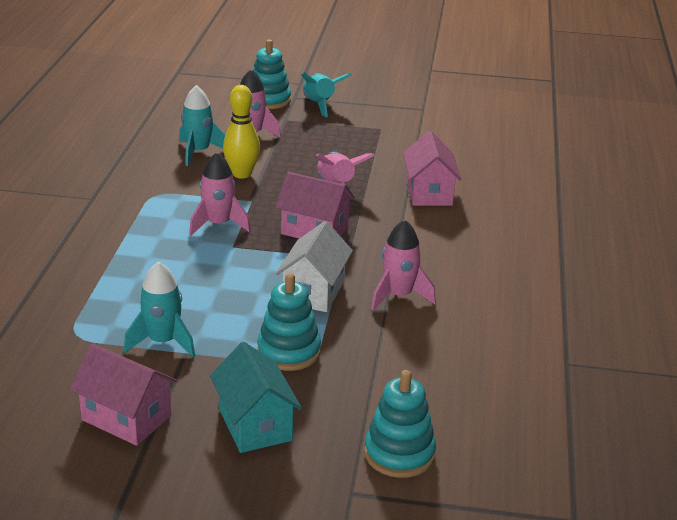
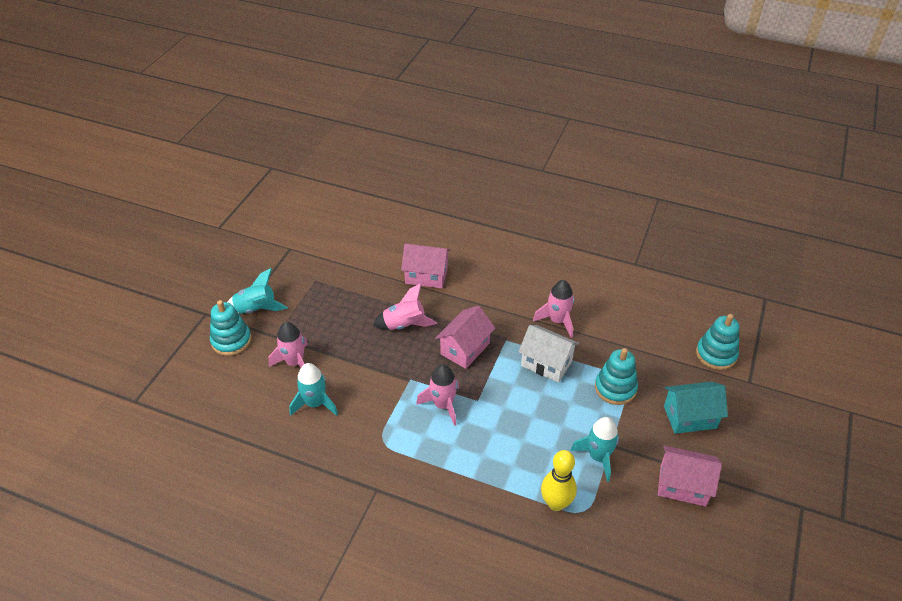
camera: 75 degrees left, 15 degrees up
(126, 418) = (682, 485): pink house -> pink house turned 60 degrees clockwise
(241, 174) = (364, 379): yellow bowling pin -> yellow bowling pin (556, 503)

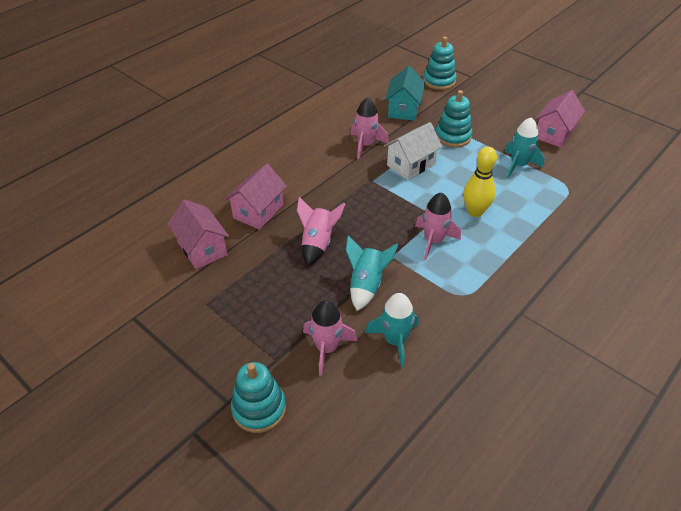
camera: 70 degrees left, 0 degrees up
(256, 309) = (218, 372): turquoise rocket -> turquoise rocket (366, 285)
(465, 348) = (370, 209): pink house -> pink house (202, 248)
(556, 503) = (558, 200): yellow bowling pin -> yellow bowling pin (475, 212)
(690, 417) = (493, 111): turquoise house -> turquoise house (403, 109)

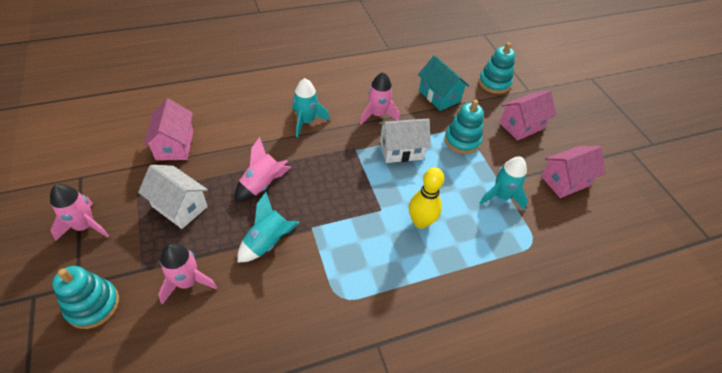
camera: 25 degrees right, 5 degrees up
(258, 211) = (242, 134): pink house -> pink house (521, 126)
(259, 295) = (179, 206): none -> white house
(395, 341) = (245, 307): turquoise rocket -> turquoise rocket (306, 121)
(403, 109) = (439, 96): turquoise house -> turquoise house turned 75 degrees counterclockwise
(433, 241) = (359, 231): pink rocket -> pink rocket (85, 226)

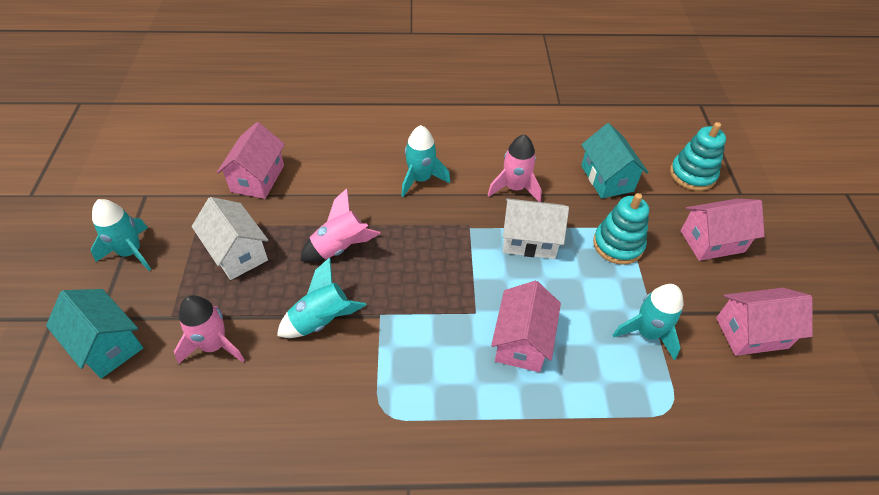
camera: 20 degrees right, 0 degrees up
(85, 226) = (131, 252): pink rocket -> turquoise rocket
(93, 305) = (107, 345): turquoise stacking toy -> turquoise house
(420, 222) = (522, 341): yellow bowling pin -> pink house

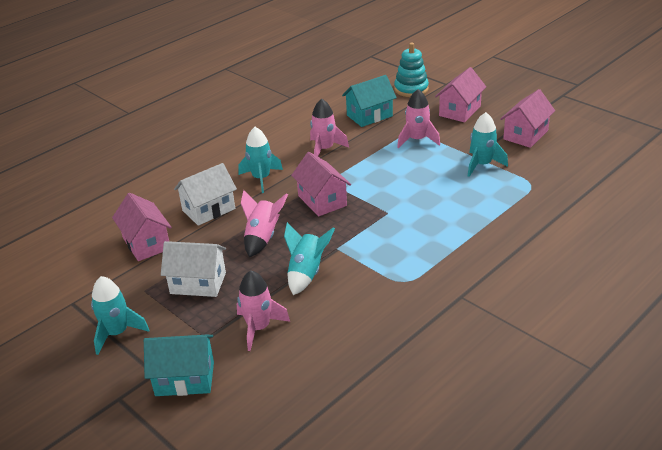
camera: 40 degrees left, 15 degrees down
(522, 341) = (429, 207): pink house -> pink house (322, 200)
(529, 240) = (369, 166): white house -> white house (208, 210)
(607, 178) = (369, 116): turquoise house -> turquoise house turned 60 degrees counterclockwise
(618, 245) = (417, 140): turquoise stacking toy -> pink rocket

